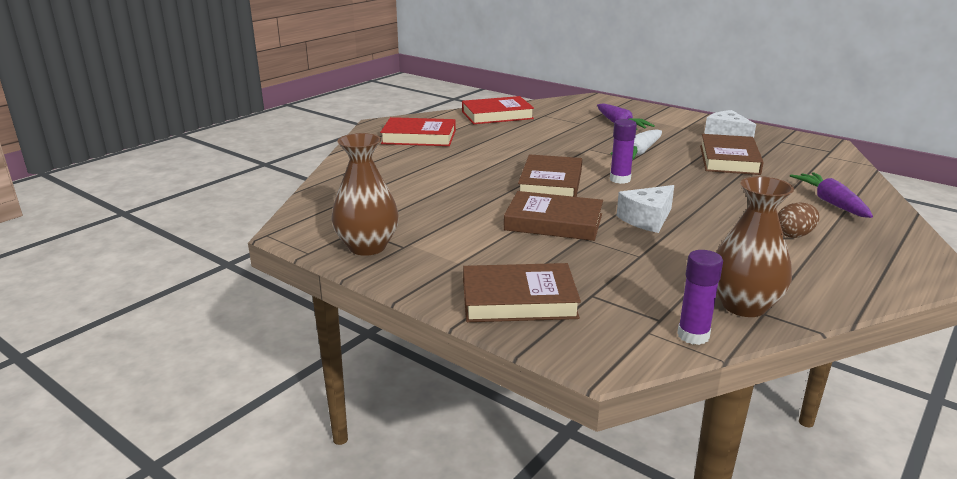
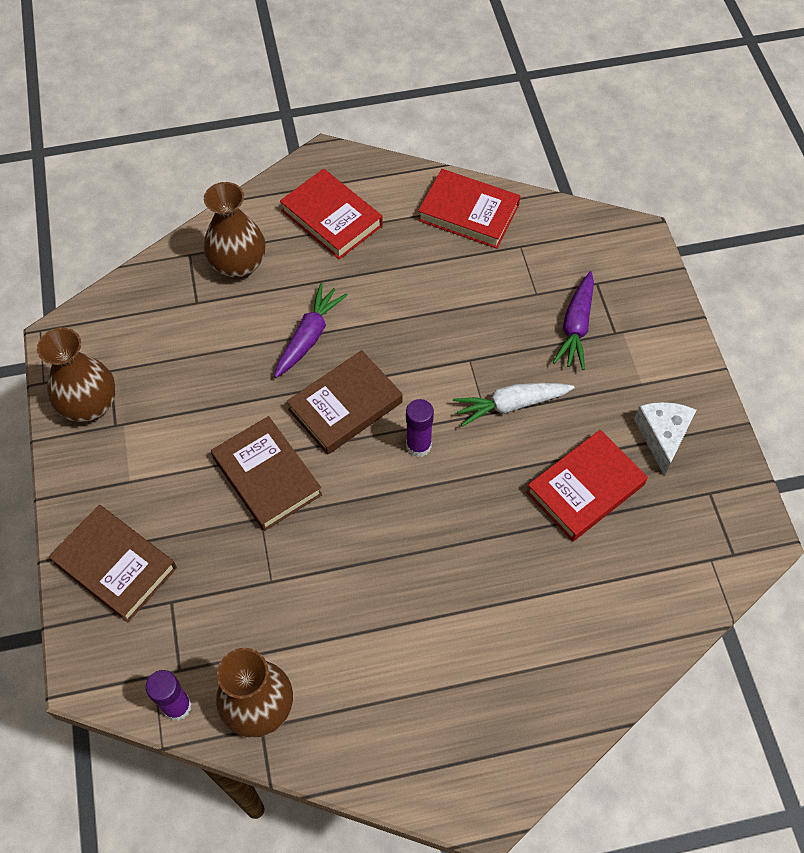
camera: 40 degrees right, 35 degrees up
(386, 166) = (238, 265): none -> brown vase
(647, 219) = (350, 533): white cheese -> none
(729, 160) = (585, 488): brown book -> red book
(794, 235) = (442, 659): brown egg -> none
(831, 203) = (563, 642): purple carrot -> purple carrot (309, 336)

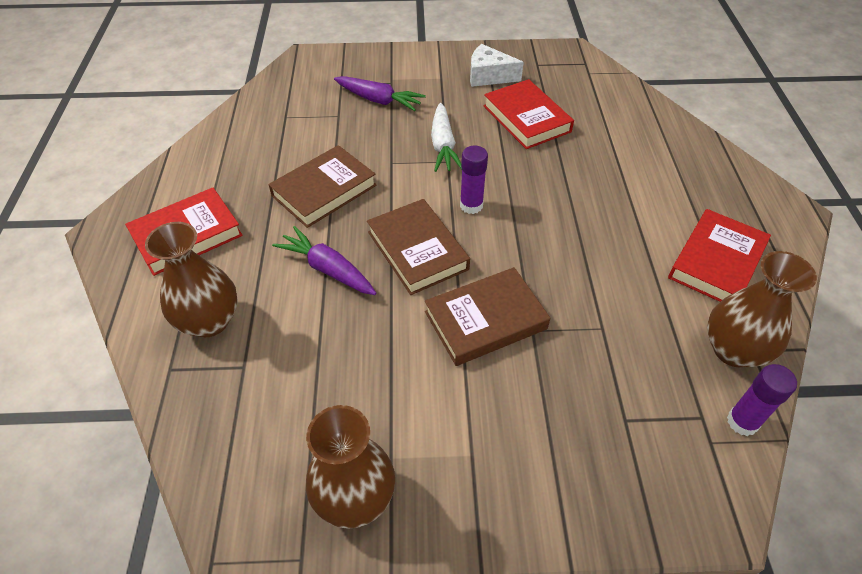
camera: 80 degrees left, 10 degrees down
(115, 565) = (581, 476): brown book -> brown book (324, 190)
(468, 213) = (233, 141): red book -> red book (716, 262)

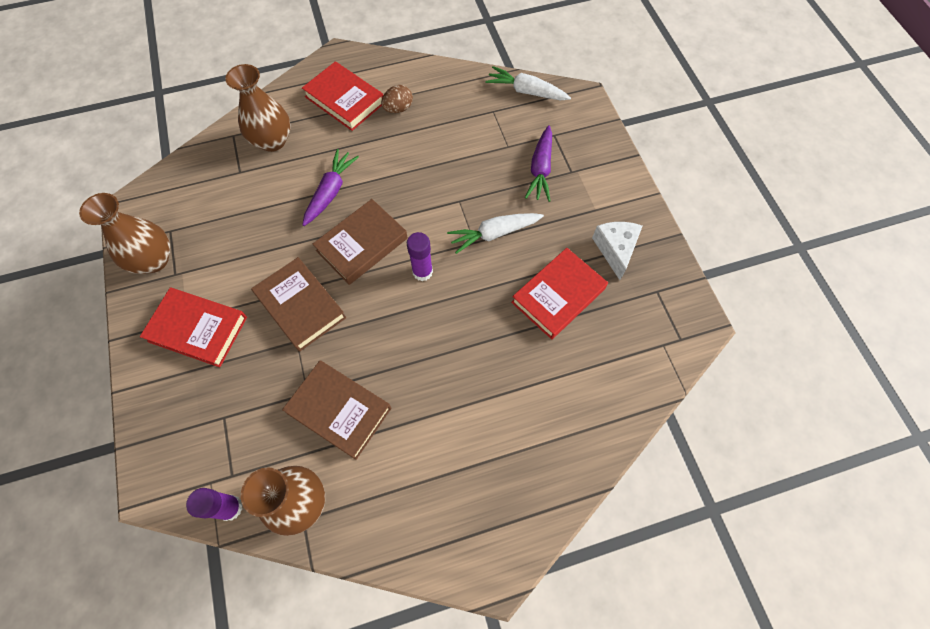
camera: 75 degrees right, 15 degrees up
(234, 188) = (398, 109): none -> brown egg
(274, 89) = (526, 91): none -> white carrot
(324, 190) = (412, 165): brown book -> brown book (339, 410)
(716, 262) = (401, 488): red book -> red book (198, 329)

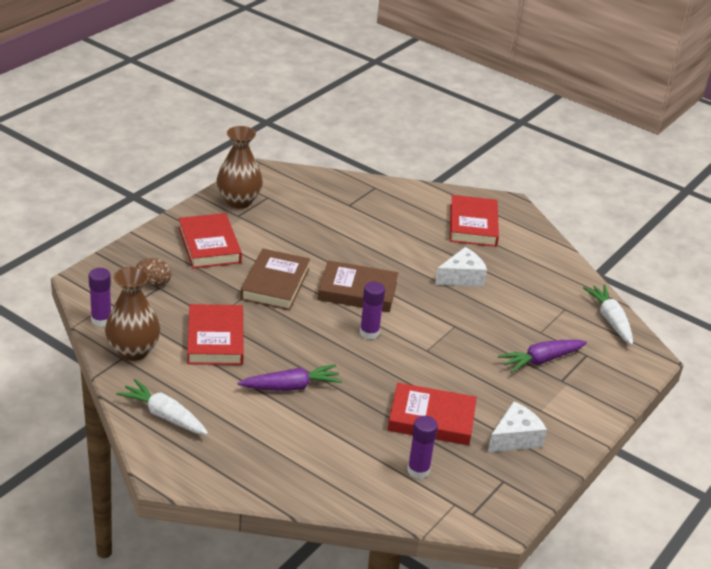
camera: 50 degrees right, 30 degrees down
(272, 141) = (393, 207): brown vase -> none
(330, 192) = (383, 255): purple carrot -> purple carrot (291, 387)
(339, 410) = (215, 339): brown book -> red book
(398, 109) = (500, 256): brown egg -> brown egg (154, 282)
(404, 154) = (462, 277): none -> white cheese
(494, 234) = (447, 358): white carrot -> white carrot (164, 415)
(611, 347) = (418, 470): none -> purple glue stick

